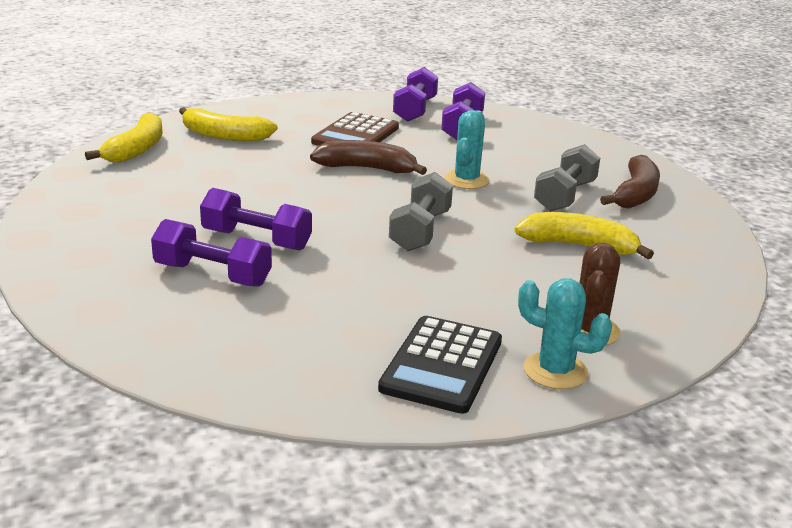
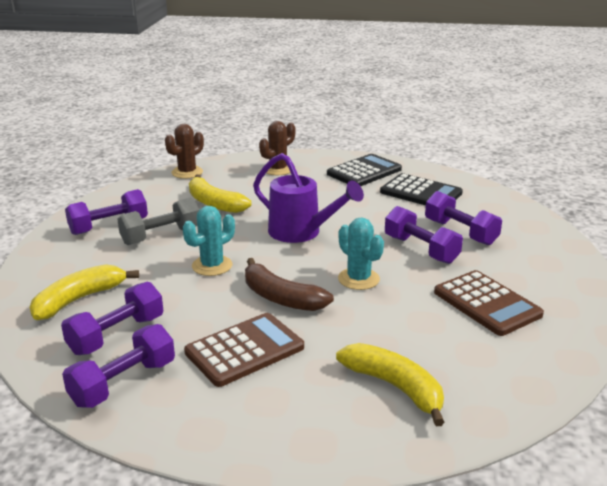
camera: 150 degrees left, 0 degrees up
(136, 149) = (505, 384): yellow banana -> yellow banana (79, 299)
(160, 199) = (487, 303): none -> brown calculator
(306, 337) = (421, 193): none -> black calculator
(420, 231) = (301, 232): grey dumbbell -> purple watering can
(555, 371) = (316, 161): turquoise cactus -> turquoise cactus (358, 279)
(635, 194) = (109, 226): brown banana -> purple dumbbell
(705, 288) = (187, 172): none -> brown cactus

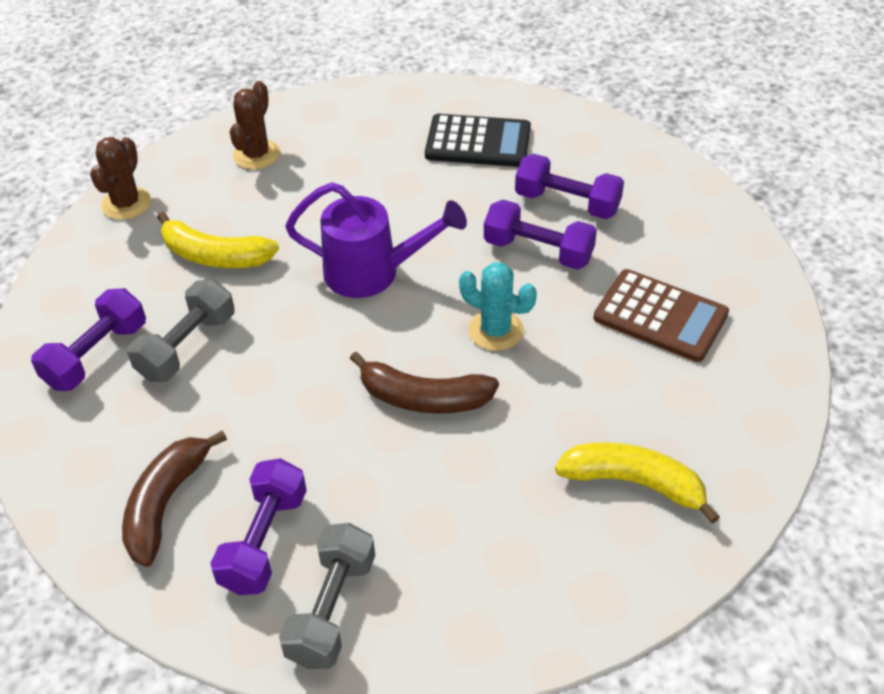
camera: 25 degrees left, 20 degrees up
(79, 299) = (166, 503): yellow banana -> brown banana
(123, 383) = (331, 609): purple dumbbell -> grey dumbbell
(212, 266) = (298, 376): turquoise cactus -> none
(244, 350) = (437, 499): brown calculator -> none
(364, 172) = (379, 122): black calculator -> none

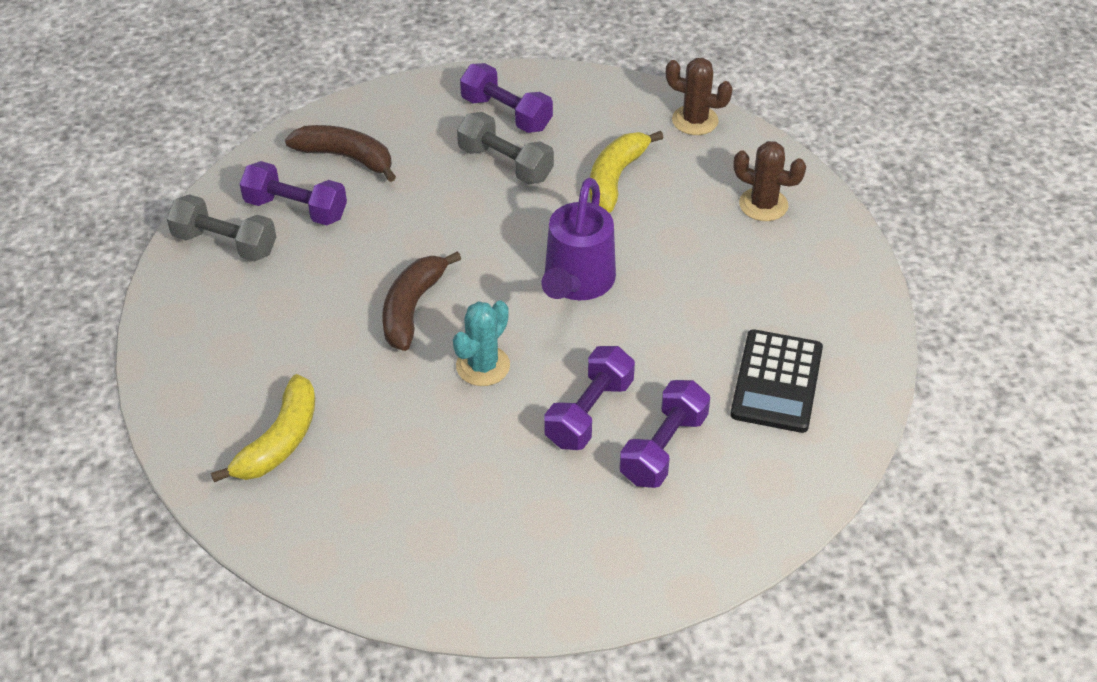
camera: 95 degrees right, 0 degrees up
(660, 316) = (476, 500): brown calculator -> none

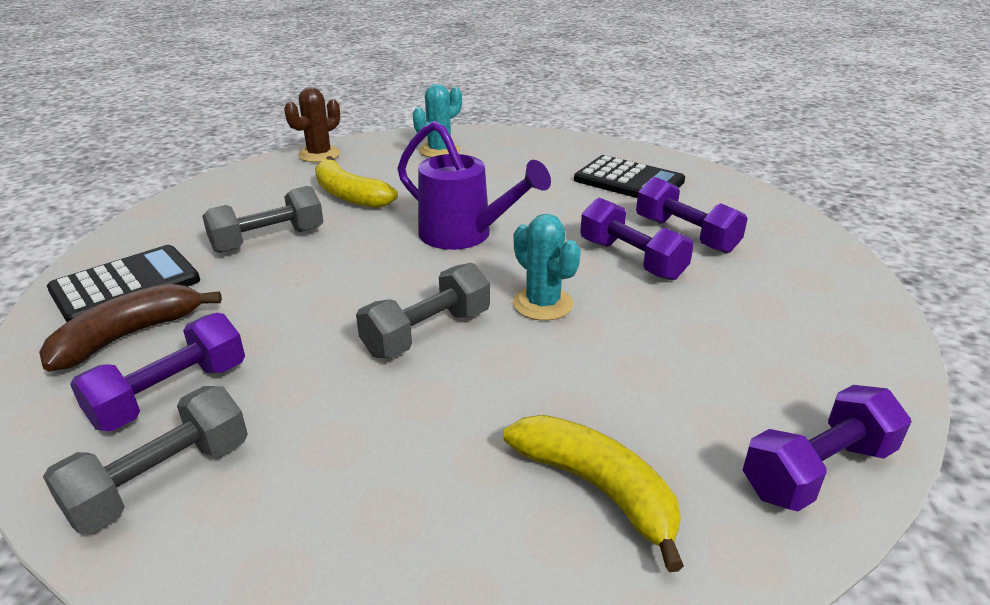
camera: 70 degrees left, 15 degrees down
(403, 122) = (126, 285): none -> black calculator
(412, 308) = (427, 333): brown banana -> grey dumbbell
(506, 114) = (199, 227): purple dumbbell -> purple dumbbell (817, 470)
(763, 205) = (439, 151): brown cactus -> turquoise cactus

